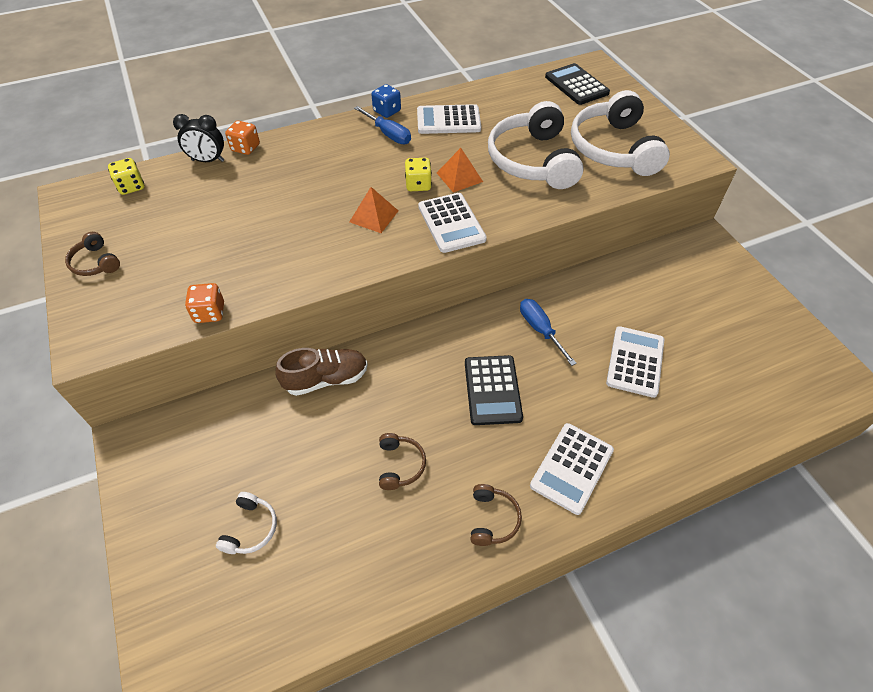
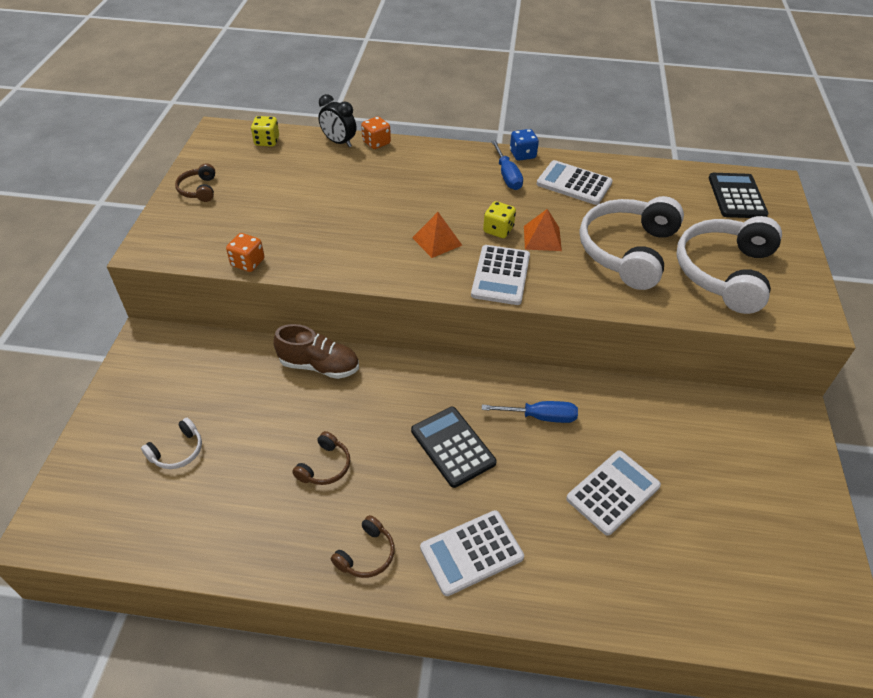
camera: 30 degrees right, 5 degrees down
(492, 390) = (452, 447): black calculator -> black calculator turned 120 degrees clockwise
(540, 330) = (540, 417): blue screwdriver -> blue screwdriver turned 90 degrees clockwise

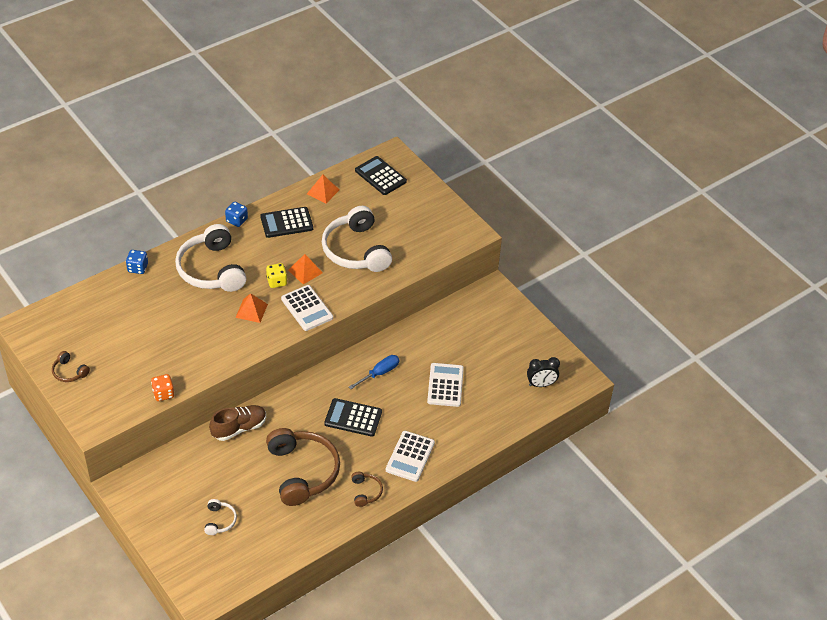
camera: 45 degrees left, 0 degrees up
(267, 141) = (65, 312): yellow dice -> none
(325, 466) = (302, 472): brown headphones -> brown headphones, size x2.25
(339, 142) = (113, 283): black clock -> black clock (541, 384)
(376, 143) = (138, 268): orange dice -> blue dice
(507, 175) = (243, 241): blue screwdriver -> none
(574, 183) = (286, 223): white calculator -> black calculator
(648, 177) = (323, 191): none -> orange pyramid
(724, 272) = (413, 232): white headphones -> white headphones (211, 269)

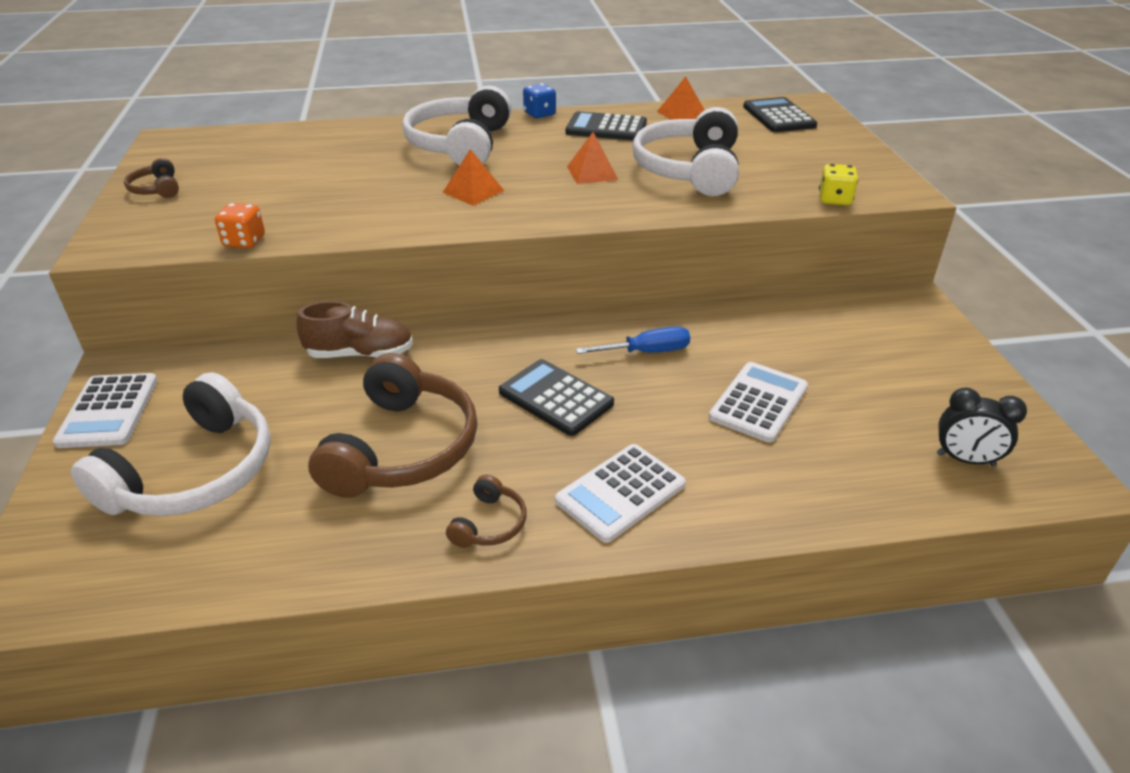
camera: 30 degrees right, 10 degrees down
(138, 268) = (367, 125): blue dice -> none
(220, 521) = (195, 472): white headphones -> white headphones, size x2.25
(277, 281) = (540, 173): yellow dice -> yellow dice (834, 200)
(307, 308) = (560, 208): white calculator -> white calculator (109, 411)

